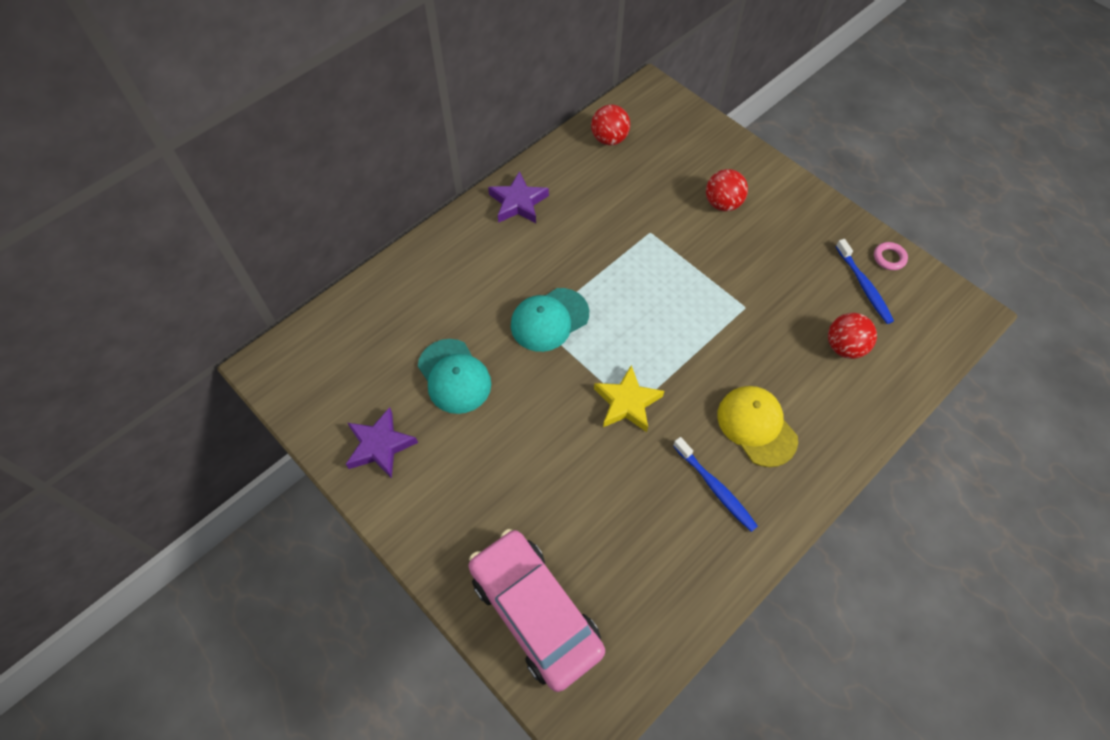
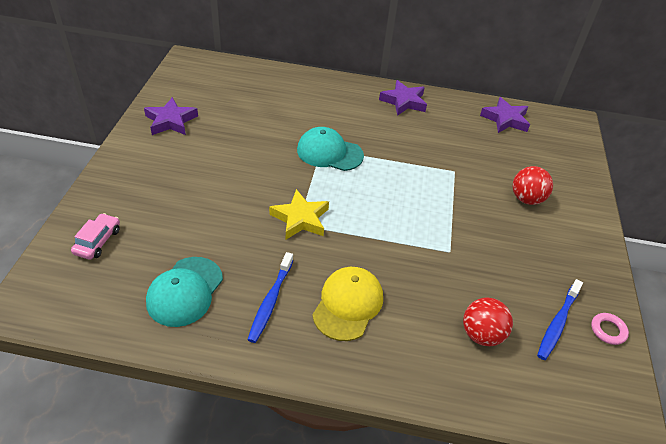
camera: 50 degrees right, 15 degrees down
(454, 376) = (246, 129): turquoise cap -> turquoise cap (185, 291)
(535, 612) = (98, 241): pink car -> pink car, size x0.44
(609, 139) = (505, 119): red ball -> purple star

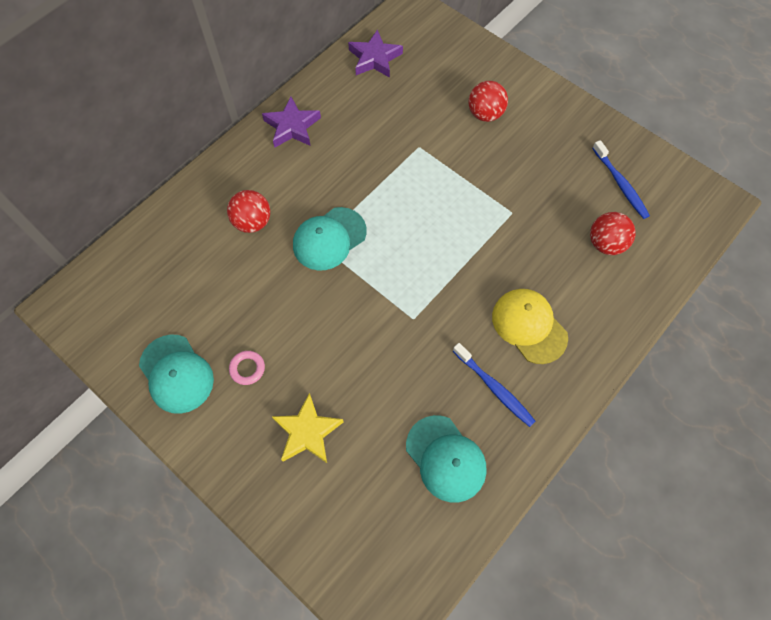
camera: 55 degrees left, 20 degrees up
(98, 241) = (334, 520): pink car -> none
(171, 121) = (176, 374): purple star -> turquoise cap
(300, 219) = (407, 313): yellow star -> yellow star (307, 432)
(311, 112) = (252, 222): none -> red ball
(608, 330) = (642, 155): pink ring -> pink ring (247, 368)

